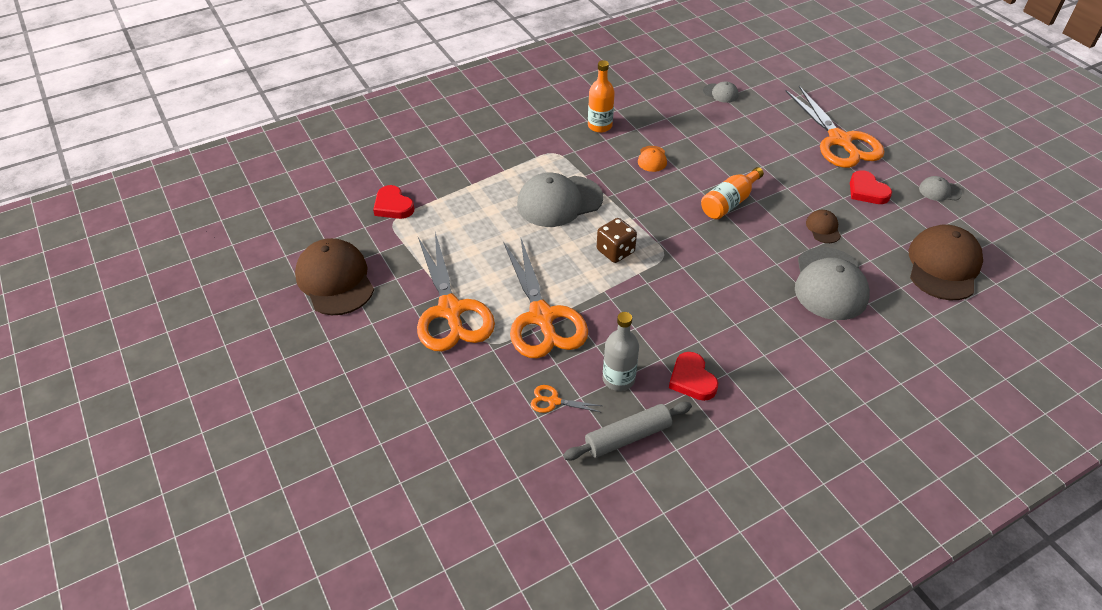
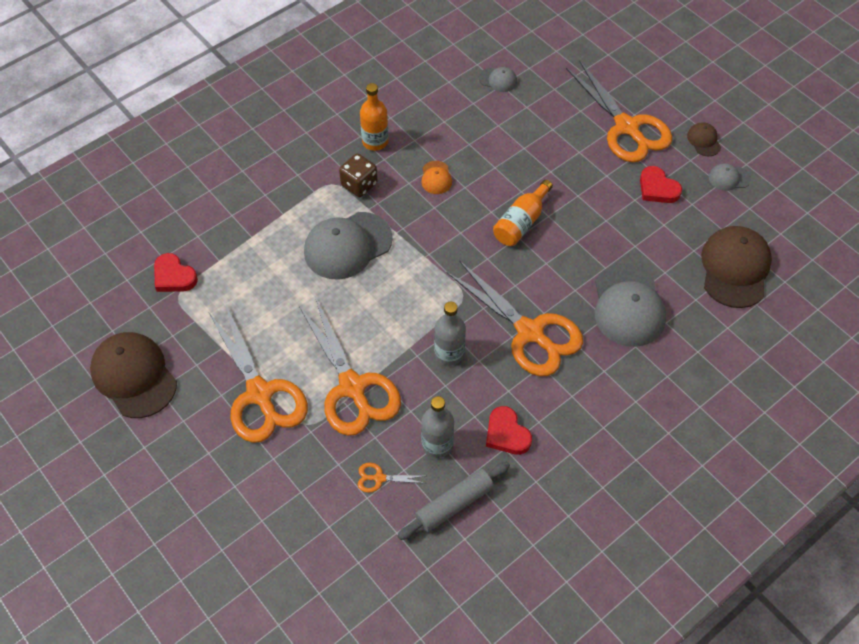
camera: 10 degrees left, 10 degrees up
(615, 251) = (414, 299): brown dice -> brown dice (359, 184)
(643, 301) = (449, 353): none -> grey bottle
(727, 294) = (530, 332): none -> orange scissors
(823, 228) = (617, 240): brown cap -> brown cap (704, 140)

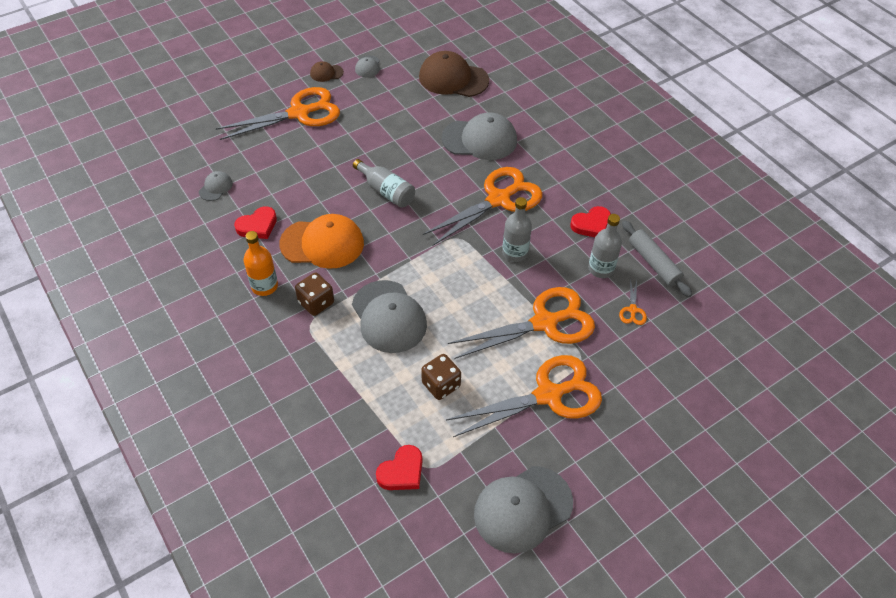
camera: 85 degrees left, 5 degrees down
(134, 376) = (523, 509): brown cap -> grey cap
(268, 298) = (441, 385): none -> brown dice
(436, 178) = (322, 243): orange cap -> orange cap, size x2.13
(521, 222) = (386, 191): orange bottle -> grey bottle
(657, 188) = (368, 106): red heart -> red heart (257, 226)

